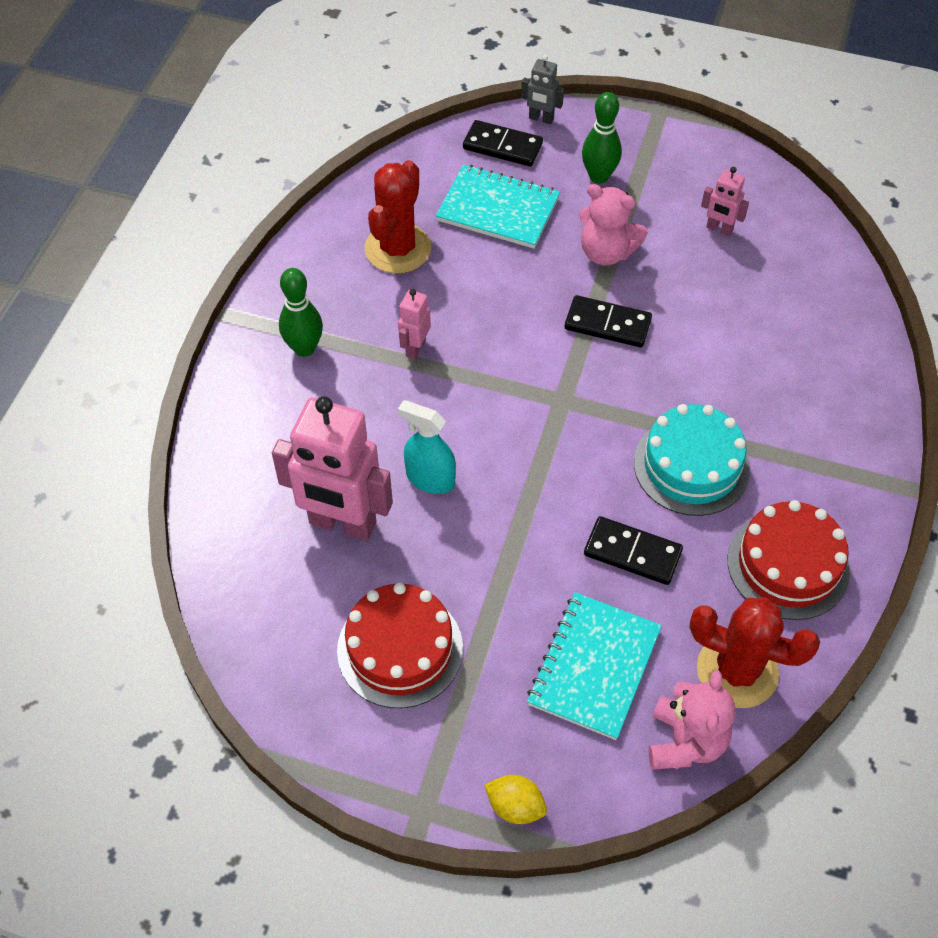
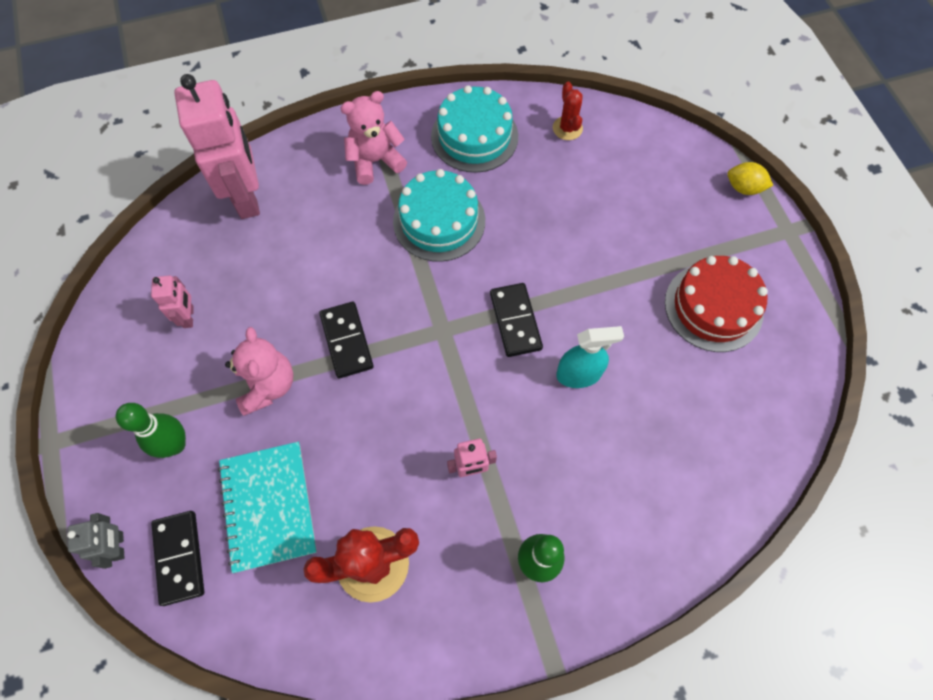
camera: 125 degrees left, 10 degrees up
(342, 524) = (662, 408): pink robot -> pink robot (247, 197)
(430, 478) = (578, 374): turquoise spray bottle -> turquoise spray bottle turned 90 degrees counterclockwise
(515, 806) = (743, 188): yellow lemon -> yellow lemon turned 60 degrees counterclockwise
(594, 667) = (628, 197): turquoise notebook -> none
(632, 552) = (533, 219): black domino -> black domino (515, 321)
(685, 741) = (632, 131): pink teddy bear -> pink teddy bear (375, 161)
(737, 671) = (567, 128): red cactus -> red cactus, size x0.54
(788, 565) = (474, 136): red cake -> turquoise cake

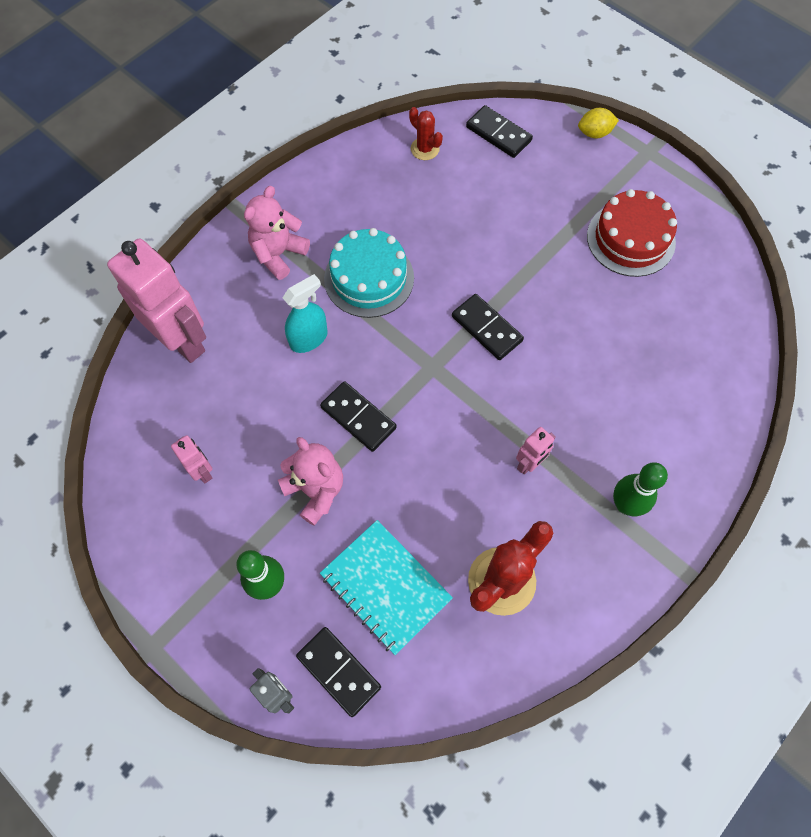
camera: 30 degrees left, 0 degrees up
(474, 136) = (351, 192): turquoise cake -> none
(578, 374) = (564, 345): turquoise spray bottle -> turquoise spray bottle (309, 338)
(646, 146) = (498, 134): none -> black domino

